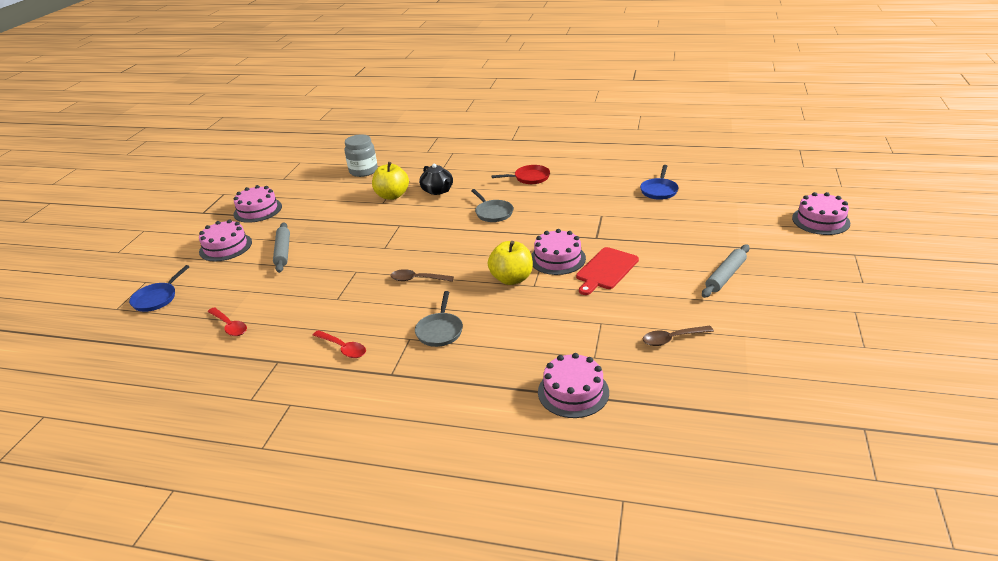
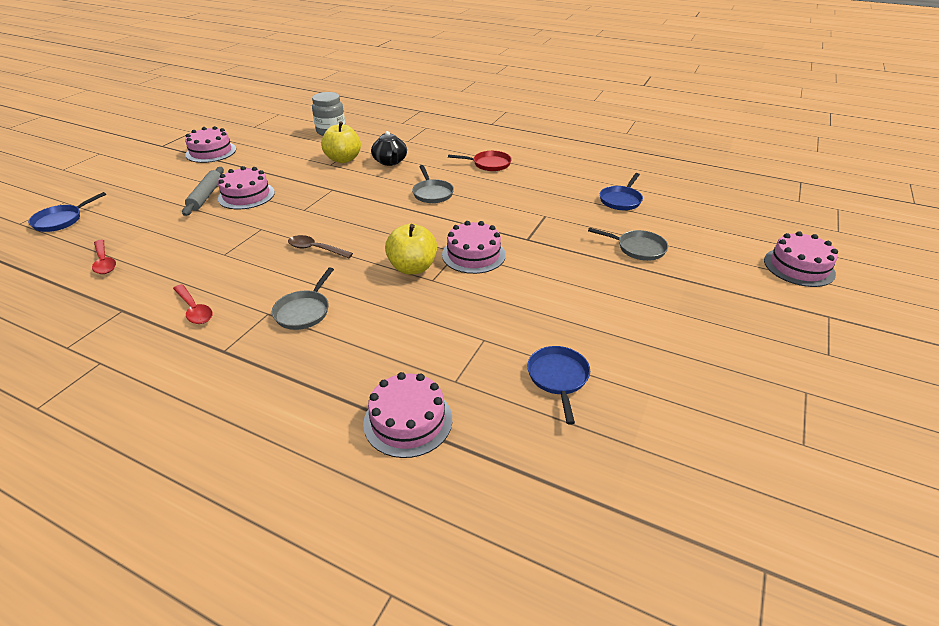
camera: 10 degrees right, 5 degrees up
(225, 247) = (158, 181): pink cake -> pink cake (246, 195)
(605, 270) = (520, 277): red cutting board -> none
(672, 339) = (558, 378): brown spoon -> blue pan
(690, 229) = (637, 248): none -> grey pan
(725, 276) = (656, 312): grey rolling pin -> none

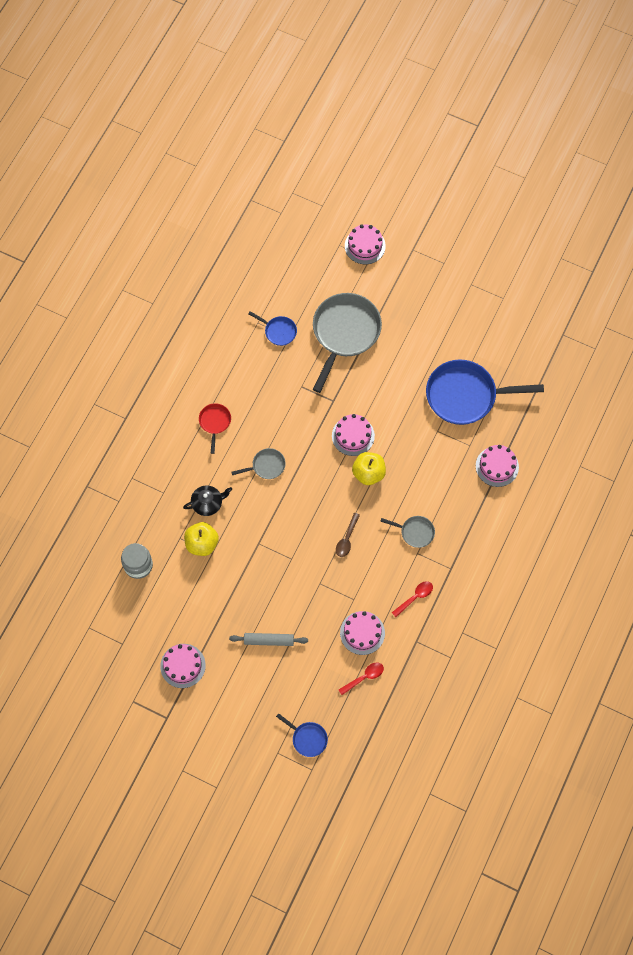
camera: 90 degrees left, 30 degrees up
(246, 195) = (268, 608): pink cake -> pink cake (362, 633)
(558, 378) = (466, 395): blue pan -> blue pan, size x2.16
(637, 248) = (344, 333): grey pan -> grey pan, size x2.16

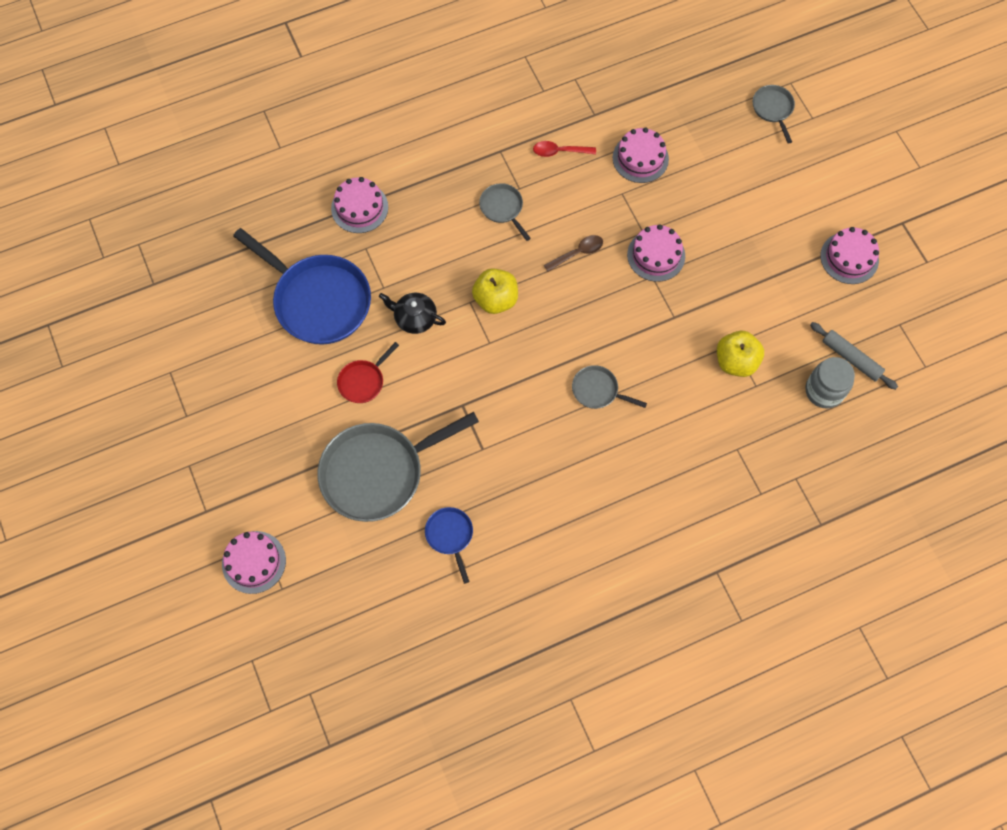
camera: 140 degrees left, 0 degrees up
(208, 503) = (696, 399): black teapot -> black teapot (414, 318)
(215, 423) = (615, 484): red pan -> red pan (363, 381)
(269, 640) = (741, 217): grey rolling pin -> grey rolling pin (851, 358)
(307, 738) = (773, 109): blue pan -> grey pan
(353, 436) = (476, 350): pink cake -> pink cake (656, 255)
(364, 677) = (673, 120): red spoon -> none

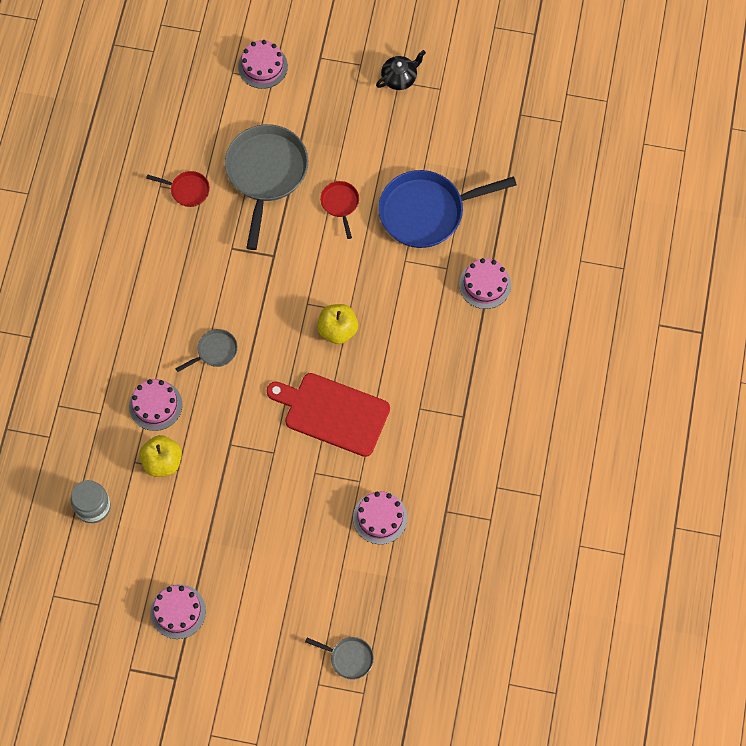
camera: 125 degrees right, 0 degrees up
(414, 318) = (364, 266): black teapot -> black teapot (399, 78)
(450, 536) = (187, 190): blue pan -> red pan
(503, 208) = (410, 385): grey pan -> none
(559, 151) = (430, 460): red spoon -> none
(577, 253) = (332, 413): brown spoon -> red cutting board
(656, 255) = (288, 468): pink cake -> pink cake (155, 405)
(851, 358) = (101, 546): grey rolling pin -> none

